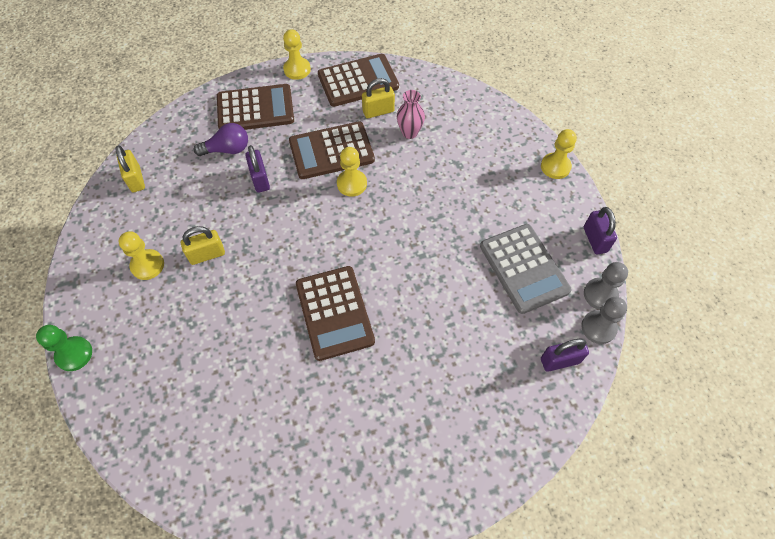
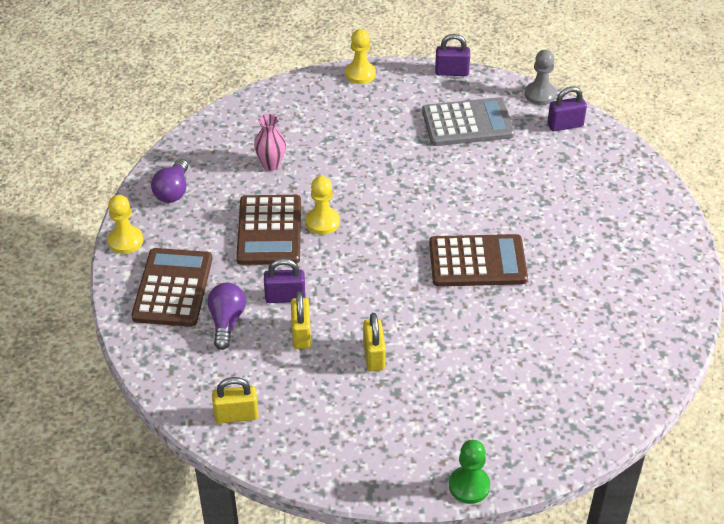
camera: 75 degrees left, 15 degrees down
(147, 265) = (370, 411): yellow pawn -> none
(358, 81) = (173, 191): brown calculator -> purple light bulb
(378, 111) = (228, 183): yellow padlock -> yellow padlock (301, 334)
(560, 360) = (565, 125): purple padlock -> purple padlock turned 75 degrees clockwise
(600, 294) = (508, 85): grey pawn -> none

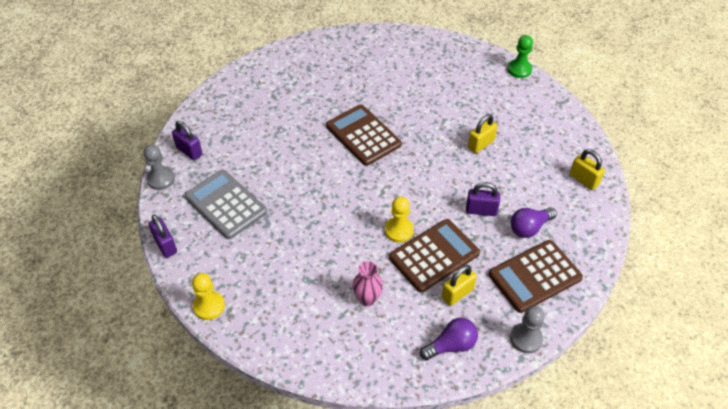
camera: 125 degrees left, 5 degrees up
(125, 241) = (526, 338): yellow pawn -> grey pawn
(285, 297) = (481, 210): purple padlock -> purple padlock turned 45 degrees counterclockwise
(301, 334) = (500, 185): yellow padlock -> yellow padlock (457, 293)

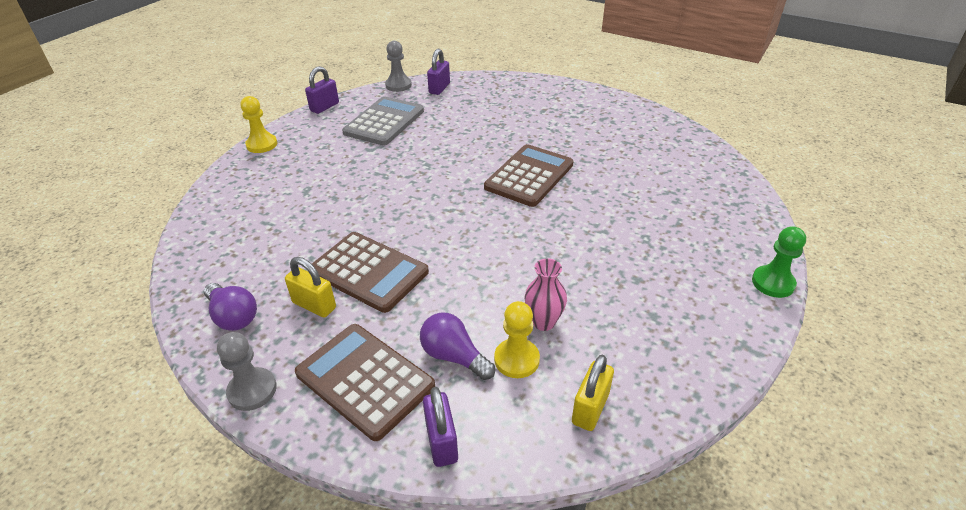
camera: 70 degrees right, 10 degrees down
(367, 298) = (290, 234): pink vase -> pink vase (543, 322)
(399, 230) = (397, 235): yellow pawn -> yellow pawn (516, 359)
(481, 144) = (584, 274): yellow padlock -> none
(481, 210) = (462, 299): purple padlock -> purple padlock (441, 442)

